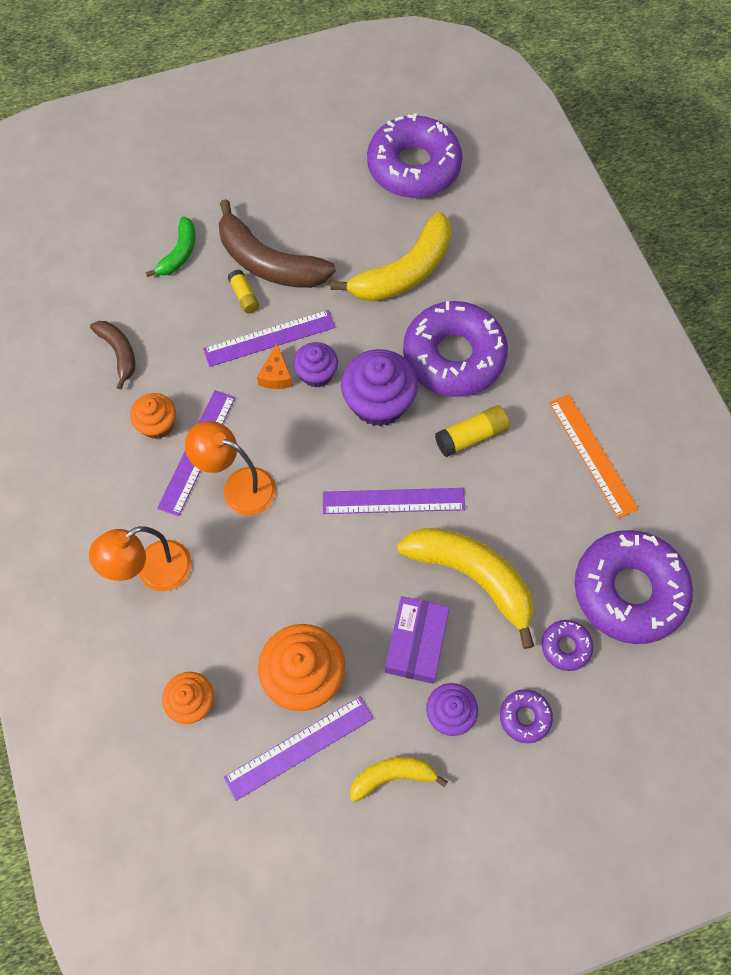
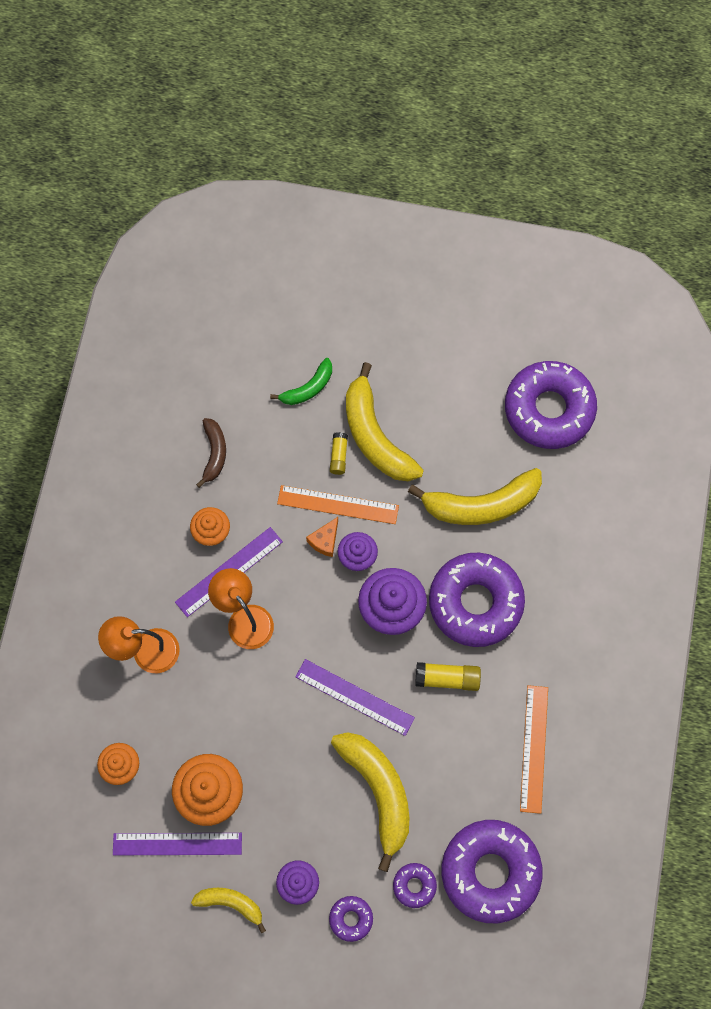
camera: 30 degrees right, 5 degrees up
(268, 263) = (375, 436): brown banana -> yellow banana
(269, 338) = (338, 504): purple ruler -> orange ruler
(416, 643) = (305, 817): purple box -> none

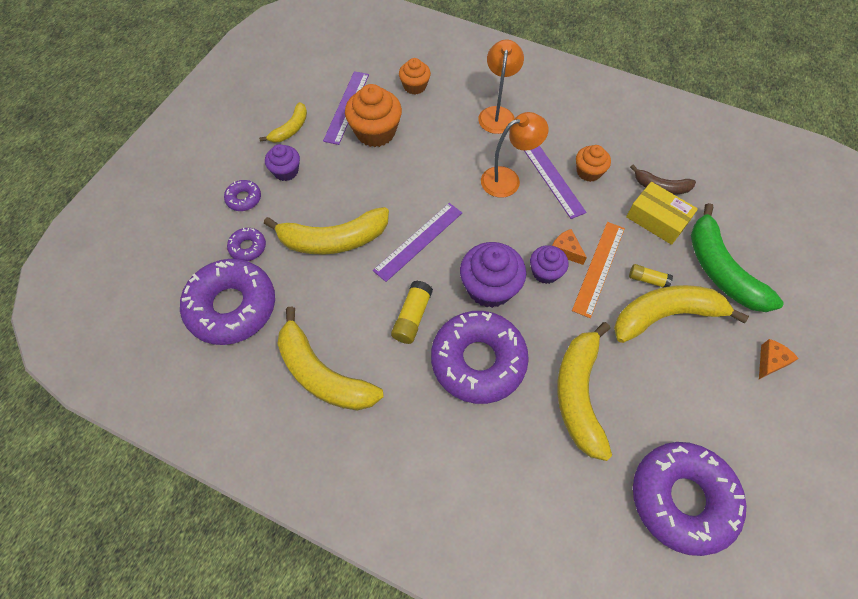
camera: 105 degrees right, 10 degrees down
(260, 453) = (657, 219): none -> yellow box
(308, 388) = (720, 270): green banana -> green banana, size x1.82
(398, 342) = (770, 361): none -> orange cheese
(534, 748) = (322, 374): orange ruler -> yellow banana

